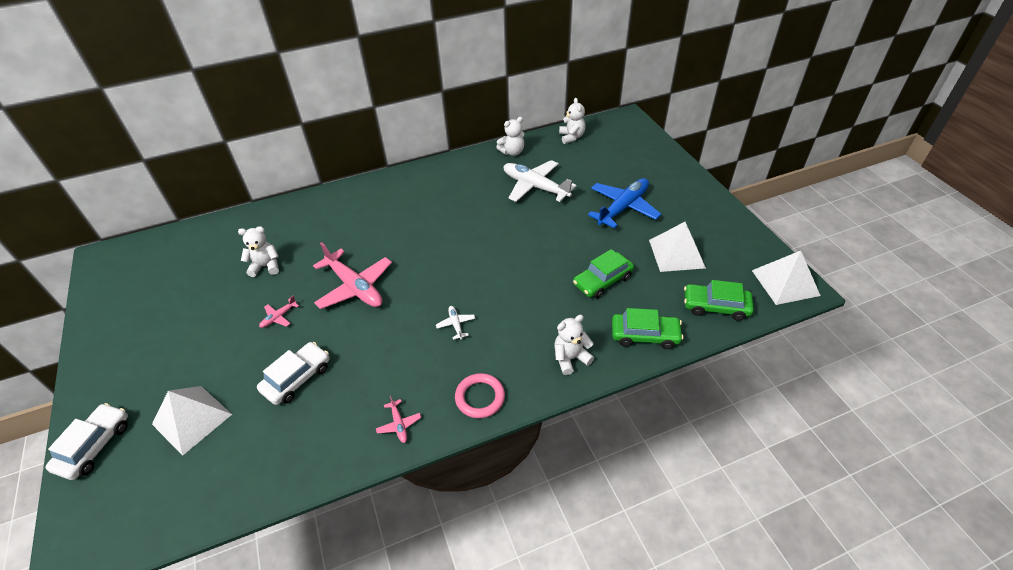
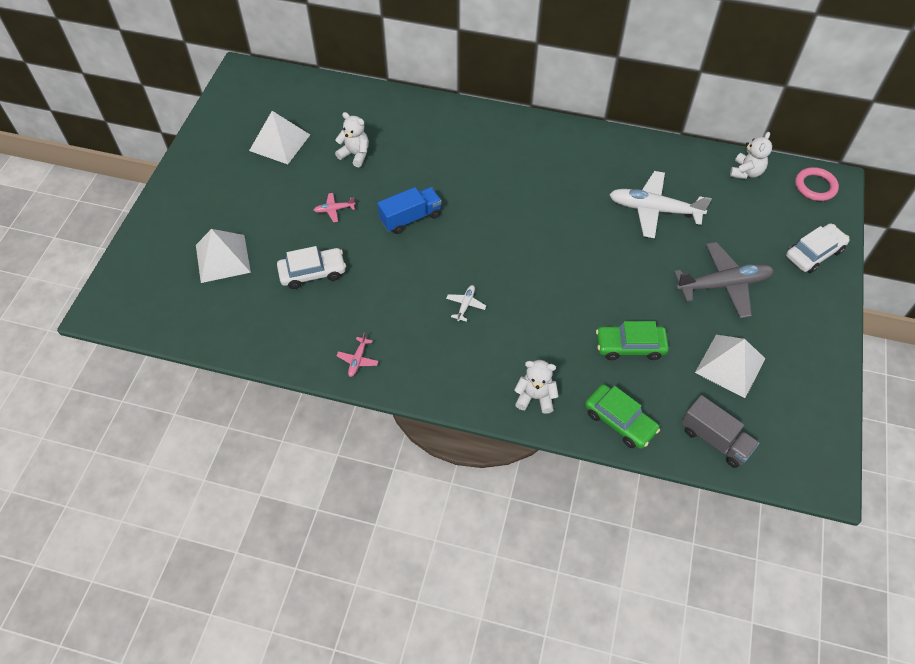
camera: 35 degrees right, 10 degrees up
(95, 446) = (152, 238): white car -> white car (814, 253)
(355, 287) = (410, 218): pink plane -> blue truck
(480, 397) = (434, 380): pink ring -> pink ring (815, 186)
(512, 152) = (666, 156): white teddy bear -> none
(535, 187) = (654, 210): white plane -> white plane turned 60 degrees counterclockwise
(623, 208) = (723, 285): blue plane -> grey plane
(715, 306) = (715, 440): green car -> grey truck
(785, 282) = (813, 464): white pyramid -> white pyramid (280, 142)

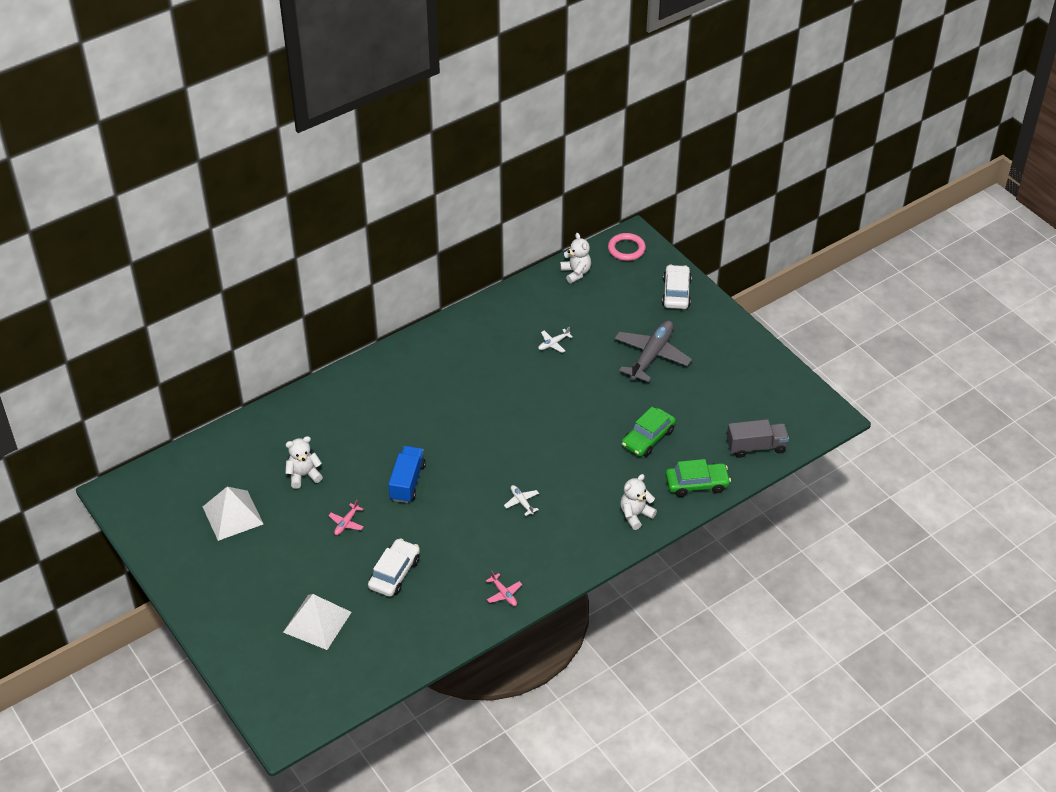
camera: 50 degrees left, 10 degrees down
(654, 210) = (553, 343): white plane -> white plane, size x0.44
(730, 365) = (713, 399): white pyramid -> none

